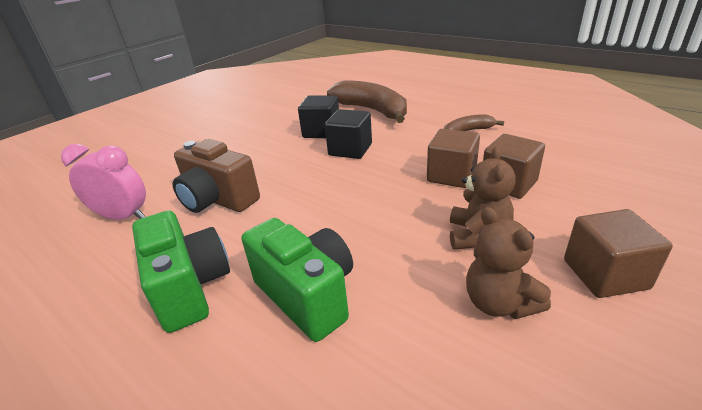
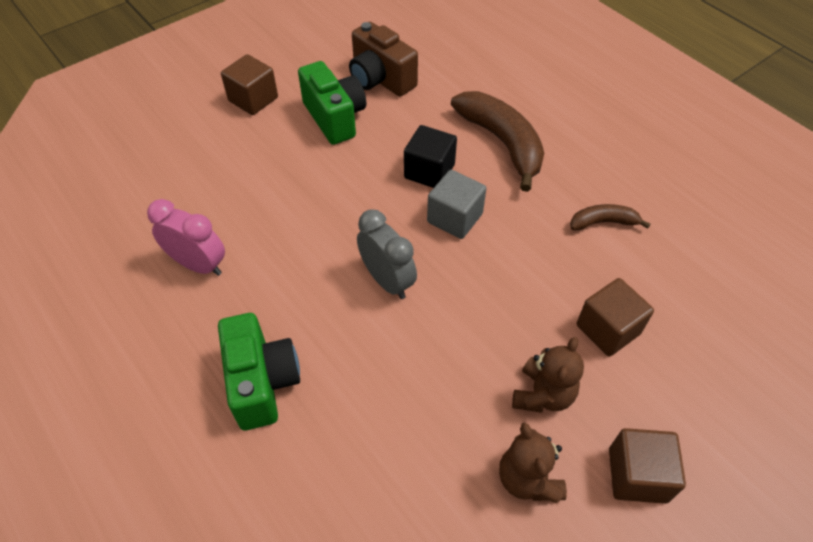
camera: 10 degrees right, 20 degrees up
(218, 200) = (296, 266): brown camera -> brown camera (380, 79)
(304, 193) = (387, 280): none -> grey clock
(307, 295) = (365, 421): green camera -> green camera (335, 118)
(350, 150) = (454, 218): black cube -> grey cube
(451, 175) = (552, 298): brown cube -> brown cube (253, 99)

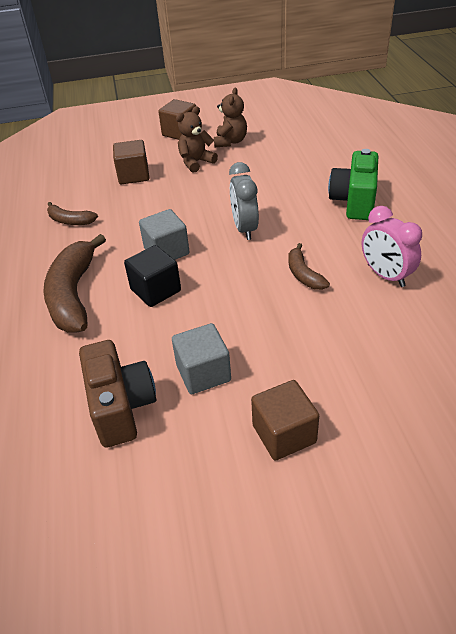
camera: 150 degrees left, 10 degrees down
(289, 237) = (303, 274): none -> brown banana
(335, 118) = (203, 373): green camera -> grey cube

